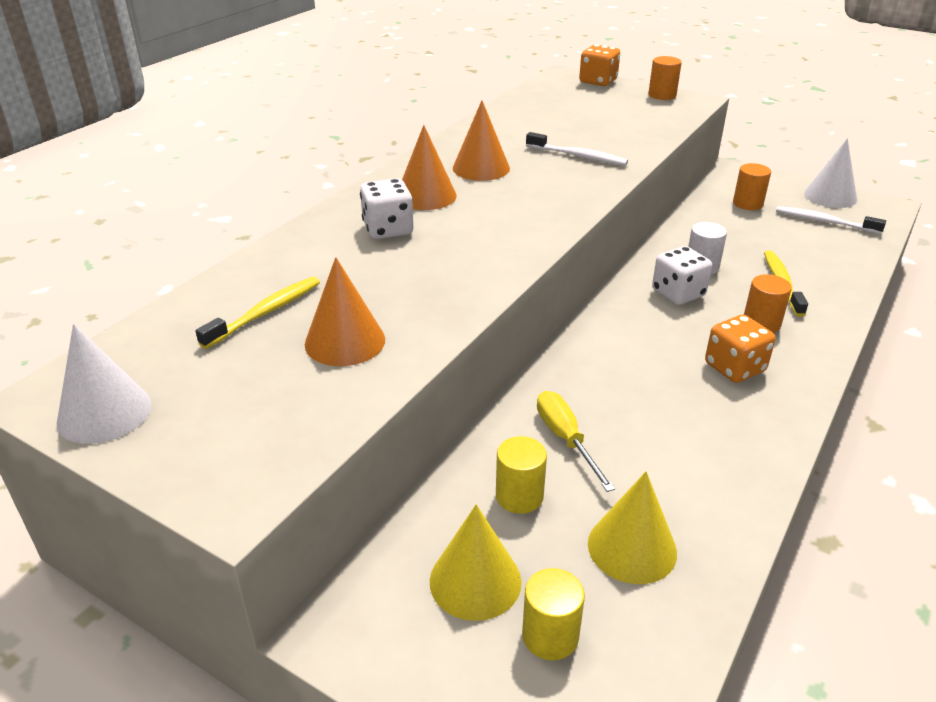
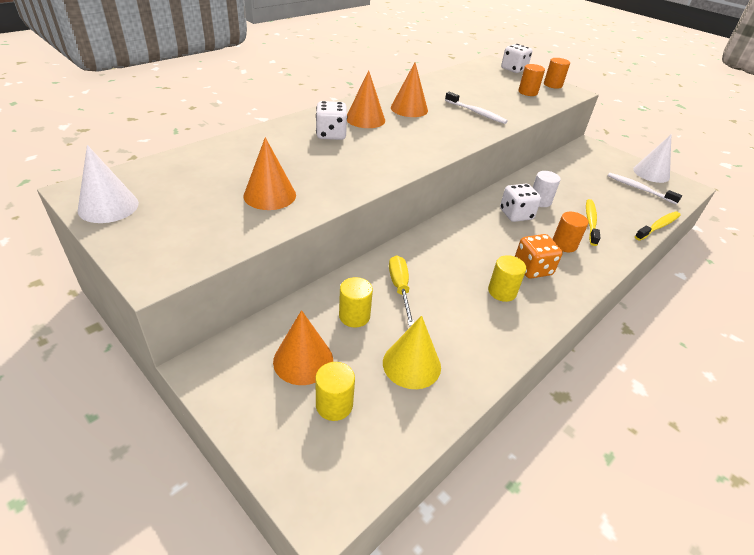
camera: 10 degrees right, 5 degrees up
(266, 312) = (231, 169): yellow toothbrush -> yellow toothbrush (658, 226)
(475, 581) = (303, 360): yellow cone -> orange cone
(598, 81) = (513, 69): orange dice -> white dice
(708, 411) = (502, 292): none -> yellow cylinder
(747, 204) = (590, 167): orange cylinder -> orange cylinder (527, 92)

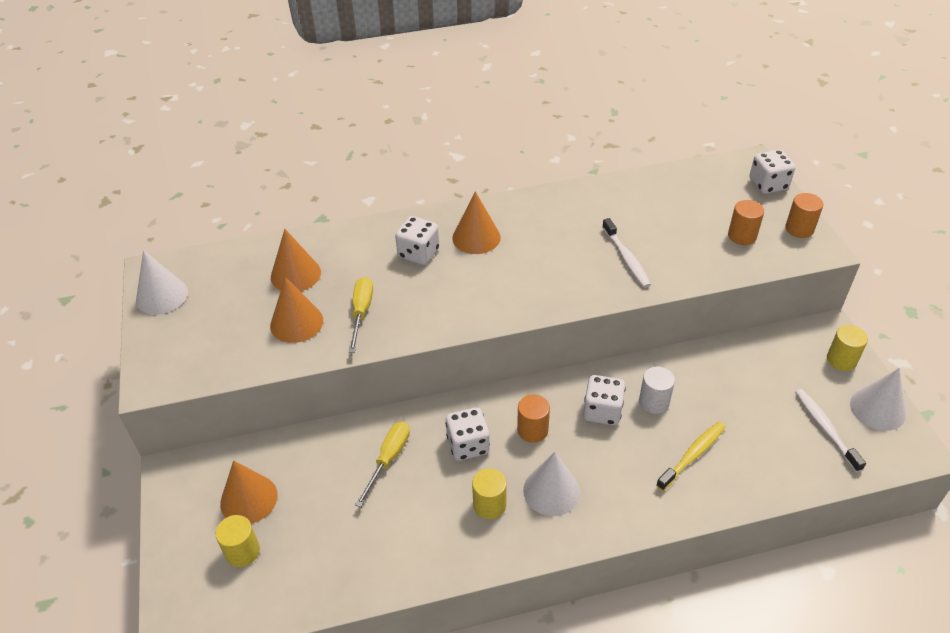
camera: 35 degrees right, 5 degrees up
(321, 176) = (361, 312): none -> yellow screwdriver
(354, 316) = (323, 473): yellow cylinder -> yellow cylinder (841, 360)
(409, 109) = (544, 231): orange cone -> orange cone (295, 274)
(411, 364) = (333, 544): yellow cone -> none
(450, 260) = (468, 445): none -> white dice
(532, 269) = (551, 491): orange dice -> white cone
(564, 244) = (622, 474): orange cylinder -> orange cylinder (532, 430)
(658, 226) = (785, 495): yellow toothbrush -> none

